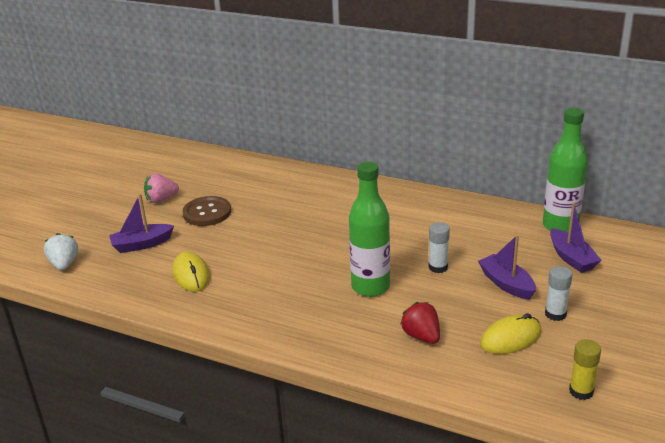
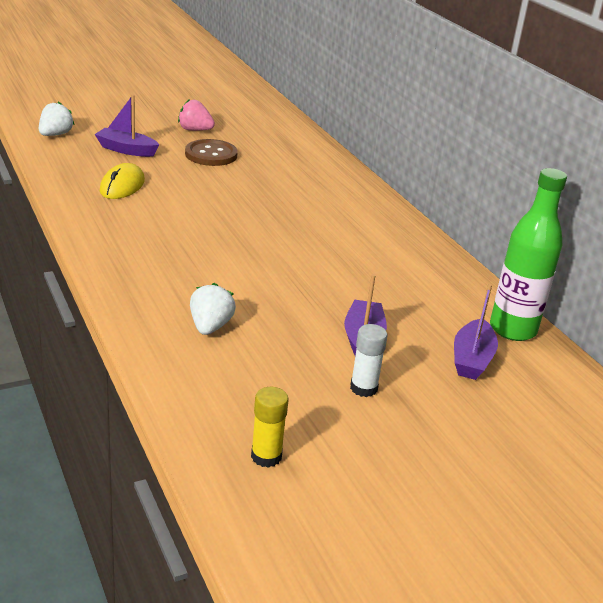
camera: 35 degrees right, 0 degrees up
(370, 287) = (238, 270): green bottle -> none
(421, 336) = (210, 327): red strawberry -> white strawberry
(438, 267) = (324, 290): white glue stick -> none
(510, 338) = (283, 377): yellow mouse -> none

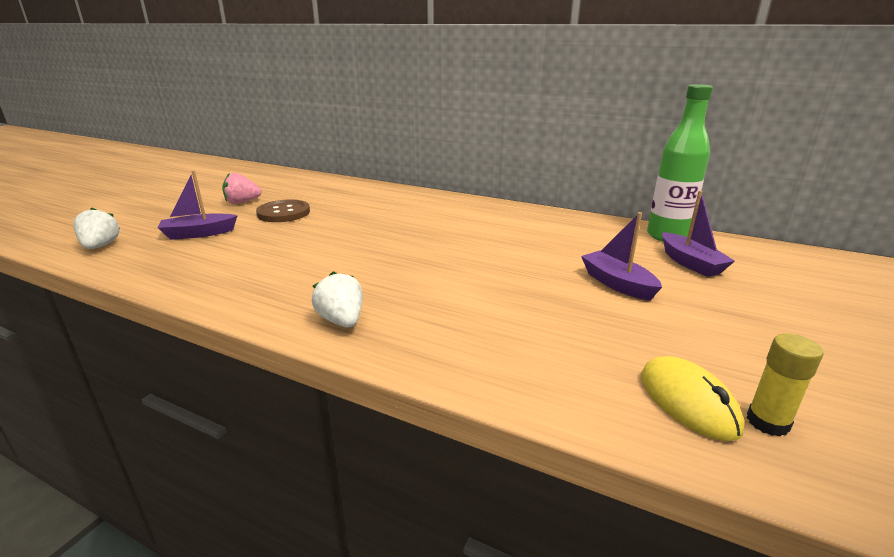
camera: 35 degrees left, 5 degrees down
(122, 186) = (238, 261): yellow mouse -> yellow mouse (688, 401)
(210, 327) = (511, 335): white strawberry -> white strawberry (342, 321)
(363, 388) = (690, 317): white glue stick -> none

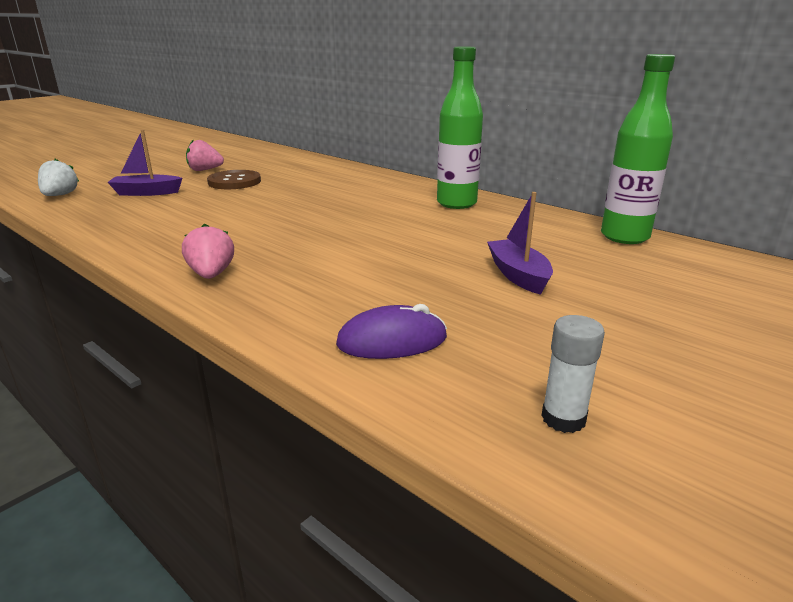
camera: 15 degrees right, 0 degrees up
(342, 321) = (211, 274): white strawberry -> pink strawberry
(509, 217) = (456, 203): none -> green bottle
(568, 368) = (392, 341): none -> purple mouse
(688, 401) = (491, 387): yellow mouse -> none
(690, 263) = (626, 265): purple boat -> none
(767, 422) = (563, 418): yellow glue stick -> white glue stick

